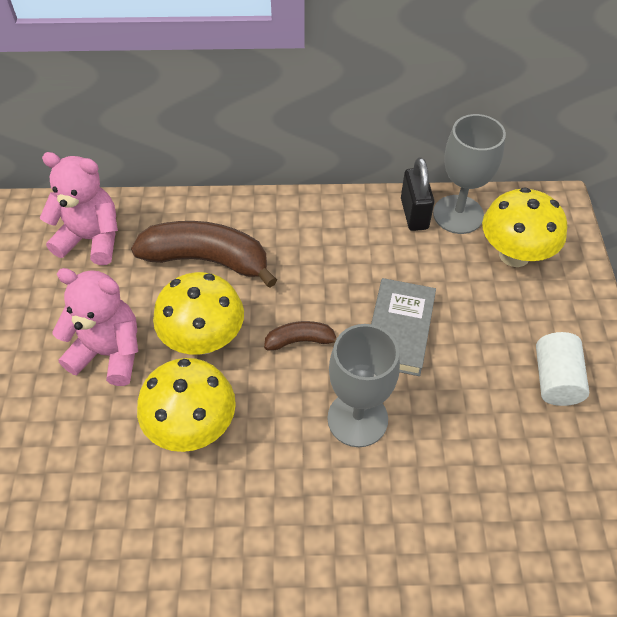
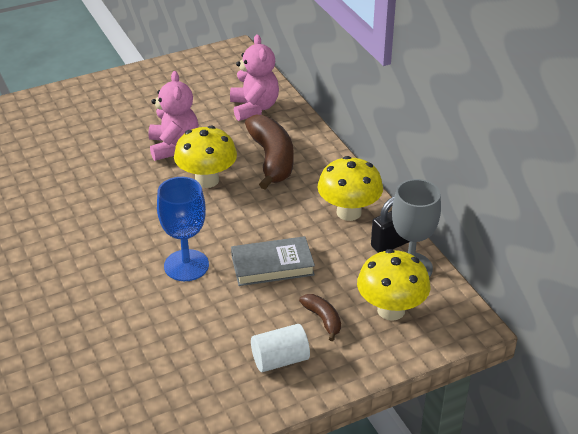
camera: 65 degrees right, 15 degrees down
(192, 427) = (141, 197): yellow mushroom -> yellow mushroom (349, 212)
(301, 341) = (233, 221): brown banana -> brown banana (323, 319)
(357, 419) = (186, 265): grey goblet -> blue goblet

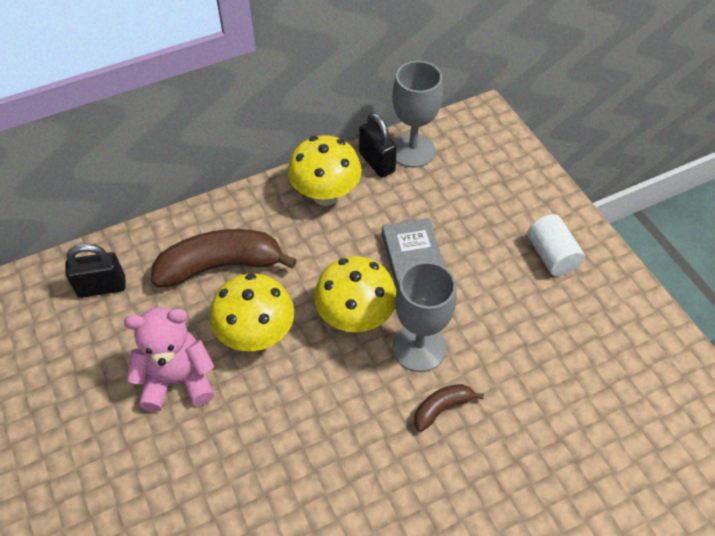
camera: 90 degrees left, 15 degrees up
(186, 265) = (419, 348): blue goblet -> grey goblet
(254, 108) = (102, 287): pink teddy bear -> black padlock
(323, 319) = (491, 220): brown banana -> brown banana (442, 408)
(391, 310) = (472, 168): yellow mushroom -> yellow mushroom (355, 317)

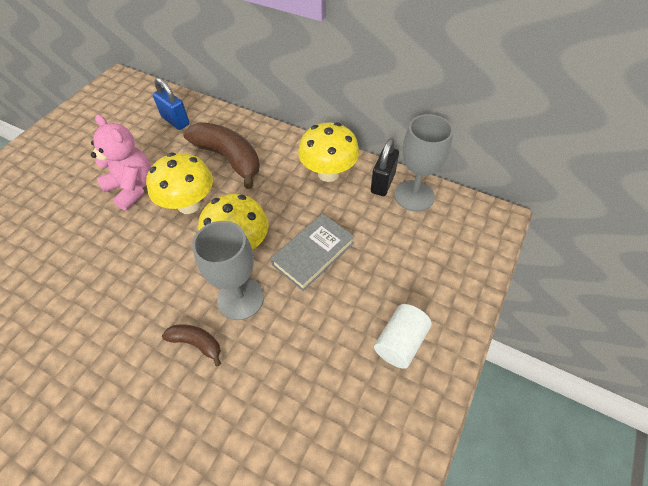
camera: 55 degrees right, 0 degrees up
(102, 287) = (175, 121): black padlock -> blue padlock

